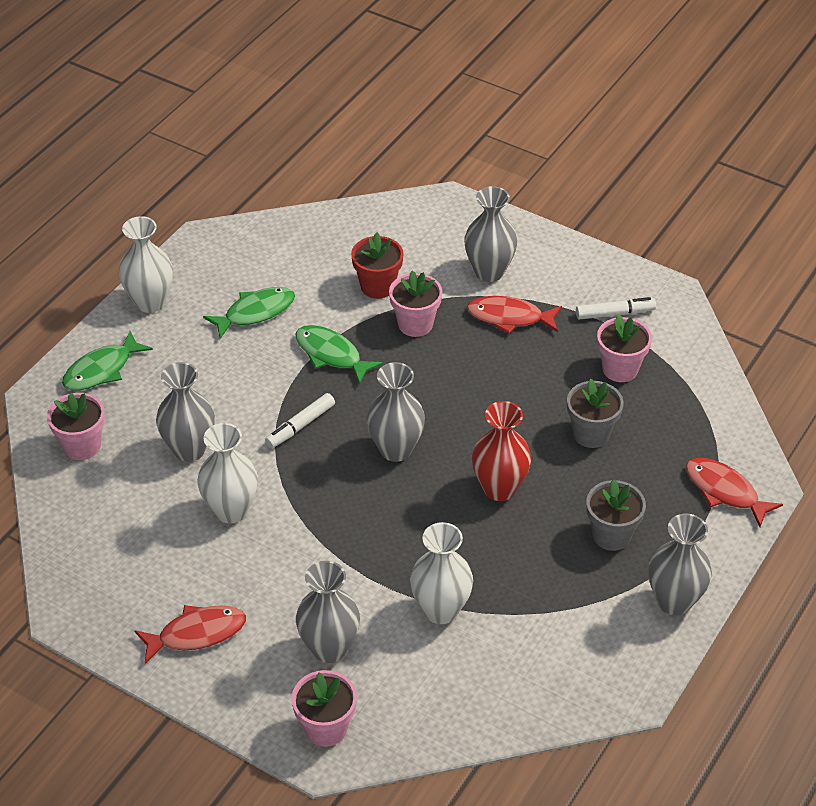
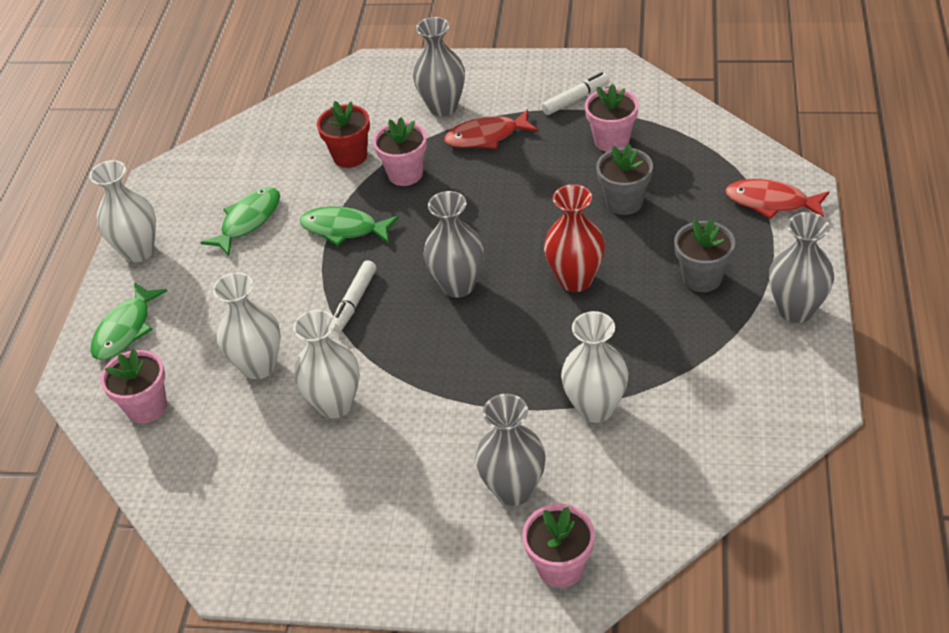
camera: 20 degrees left, 0 degrees up
(189, 449) = (259, 366): grey vase -> white vase
(197, 634) = (374, 535): red fish -> none

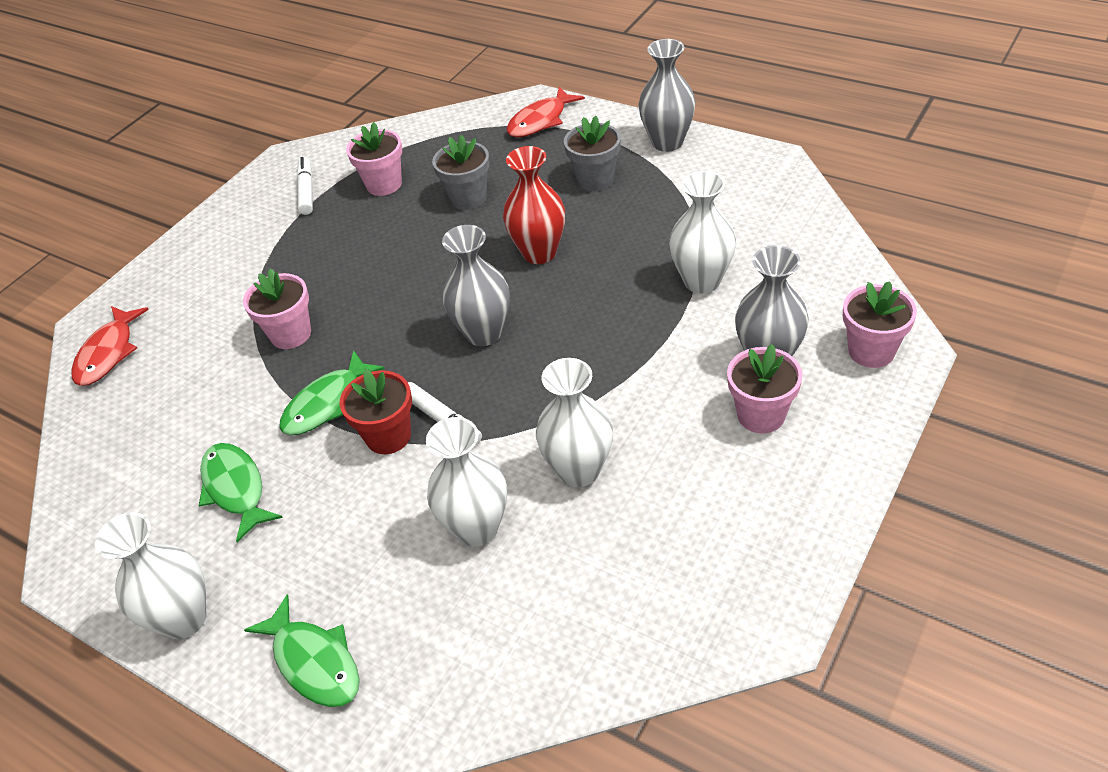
camera: 65 degrees left, 0 degrees up
(146, 407) = (465, 662): pink flower pot -> pink flower pot (761, 415)
(350, 156) = (219, 372): red flower pot -> red flower pot (388, 436)
(443, 107) = (221, 282): grey vase -> none
(486, 137) = (296, 262): red fish -> red fish (108, 353)

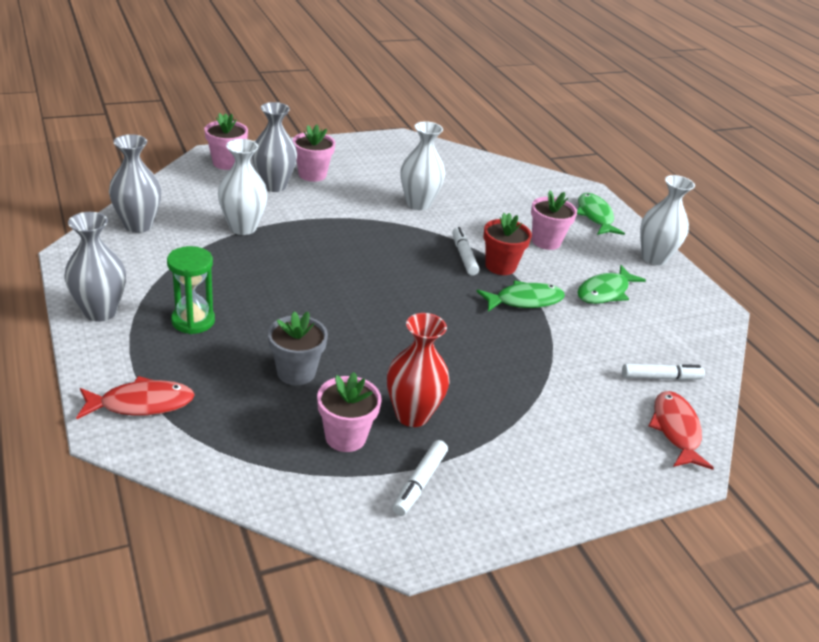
camera: 155 degrees left, 10 degrees down
(108, 353) = (676, 430): red fish -> red fish turned 45 degrees counterclockwise
(133, 403) = (661, 378): none -> white marker
(236, 488) = (605, 292): green fish -> green fish turned 45 degrees clockwise
(291, 334) = (522, 355): pink flower pot -> pink flower pot (546, 241)
(477, 528) = (487, 213): white vase -> none
(484, 333) = (396, 279): grey vase -> grey vase (138, 225)
(539, 253) = (304, 299): red vase -> red vase (412, 415)
(595, 180) = (193, 321): grey flower pot -> green hourglass

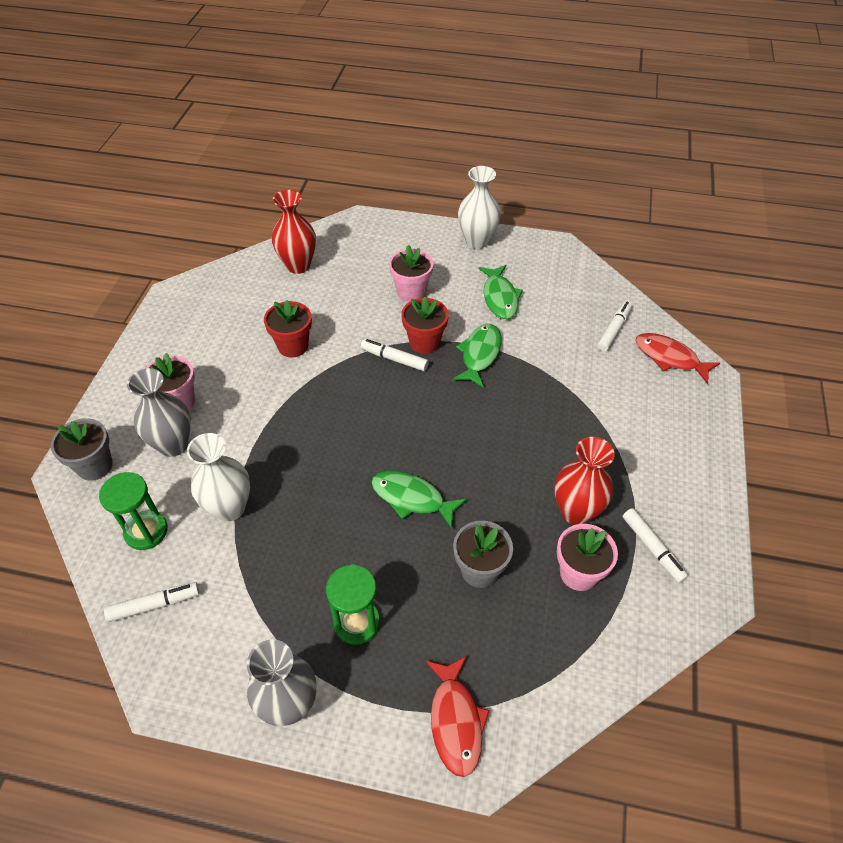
camera: 50 degrees left, 15 degrees up
(138, 225) = (154, 605): grey vase -> white marker
(141, 403) = (455, 721): red fish -> red fish turned 150 degrees clockwise
(193, 201) = (146, 531): none -> green hourglass
(227, 163) = (95, 466): pink flower pot -> grey flower pot
(418, 204) = (293, 346): white vase -> red flower pot
(500, 179) = (298, 265): none -> red vase
(595, 216) = (399, 239): green fish -> green fish (412, 498)

